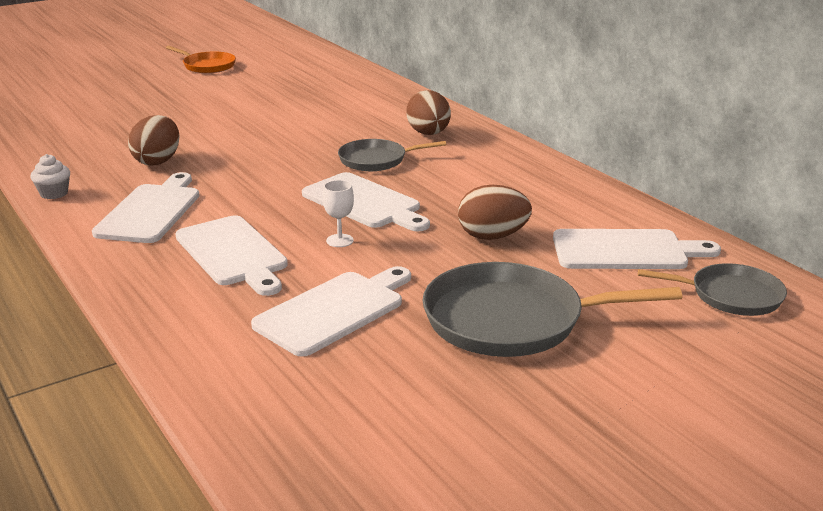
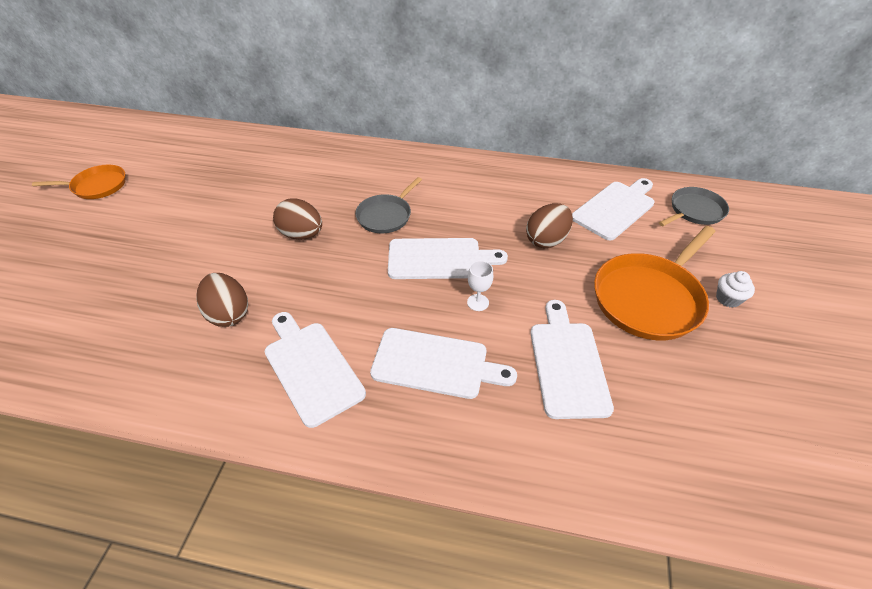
camera: 45 degrees left, 20 degrees up
(54, 193) = (195, 409): white cupcake -> white cupcake (728, 299)
(428, 134) = (380, 173): brown egg -> brown egg (301, 234)
(511, 320) = (649, 298): grey pan -> orange pan

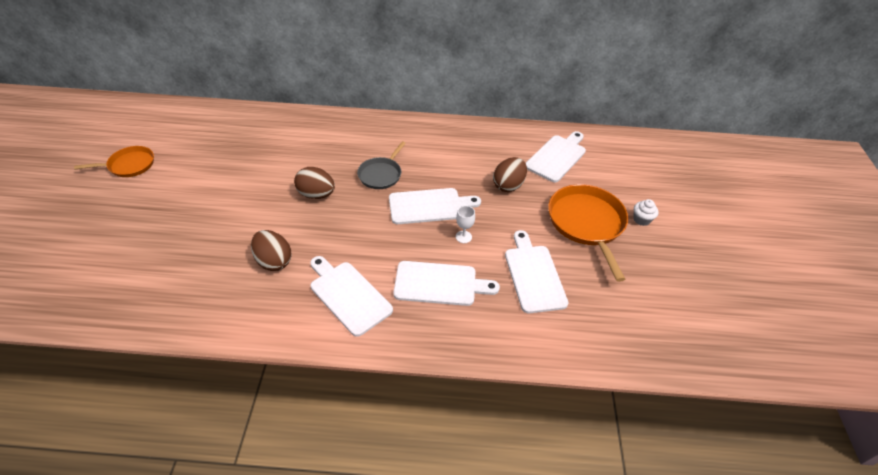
camera: 10 degrees left, 0 degrees up
(649, 298) = (587, 223): orange pan -> orange pan turned 135 degrees clockwise
(694, 211) = (615, 155): grey pan -> none

